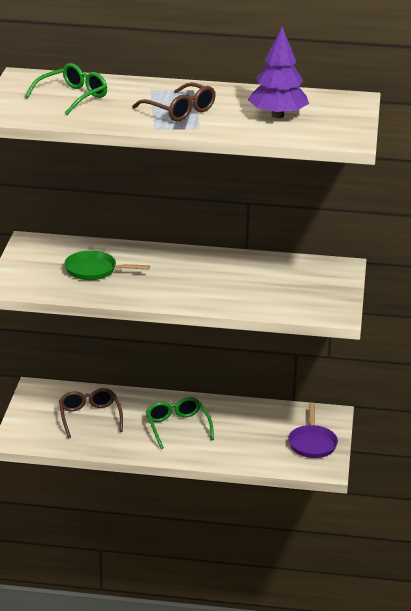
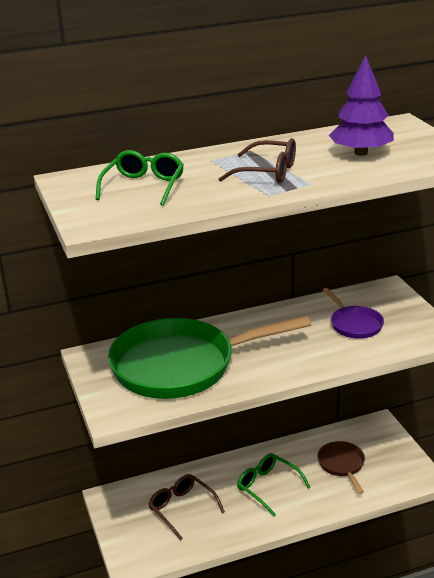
camera: 25 degrees left, 0 degrees up
(94, 270) = (181, 365): green pan -> green pan, size x2.21
(260, 434) = (342, 465): none -> brown pan
(312, 443) = (390, 457): purple pan -> purple pan (354, 324)

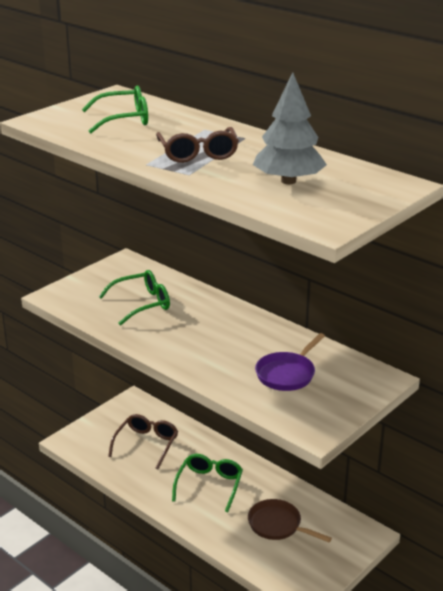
camera: 60 degrees right, 0 degrees up
(181, 365) = (142, 304): green pan -> green glasses
(342, 465) = (277, 525): brown pan -> brown pan turned 105 degrees counterclockwise
(360, 153) = (288, 181): purple tree -> grey tree

